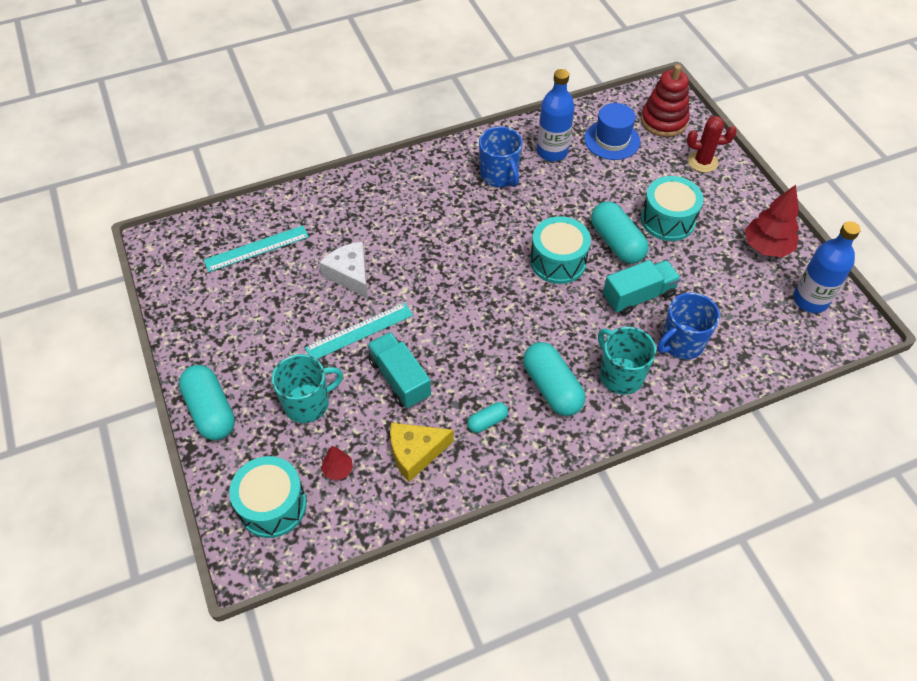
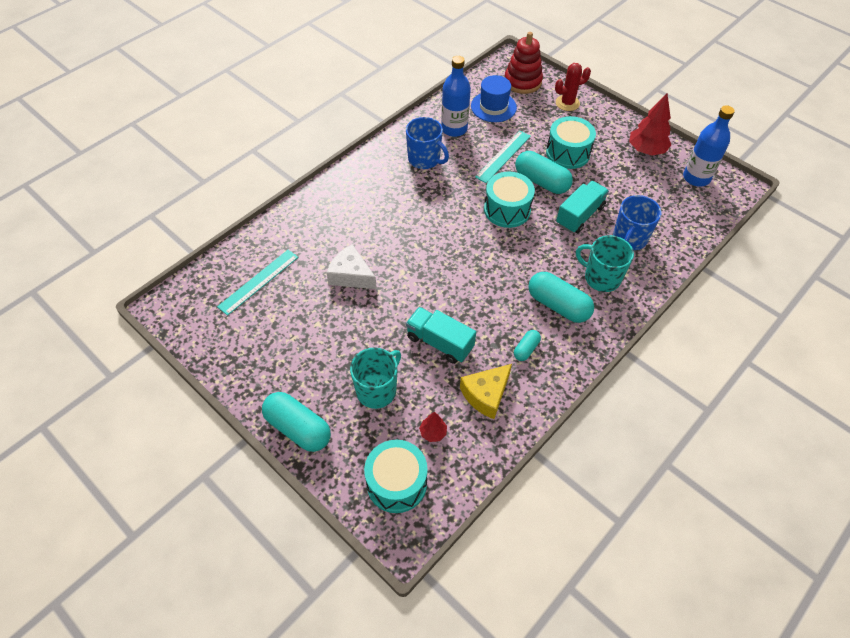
camera: 25 degrees left, 0 degrees up
(359, 331) = (385, 317): turquoise ruler -> turquoise ruler (503, 156)

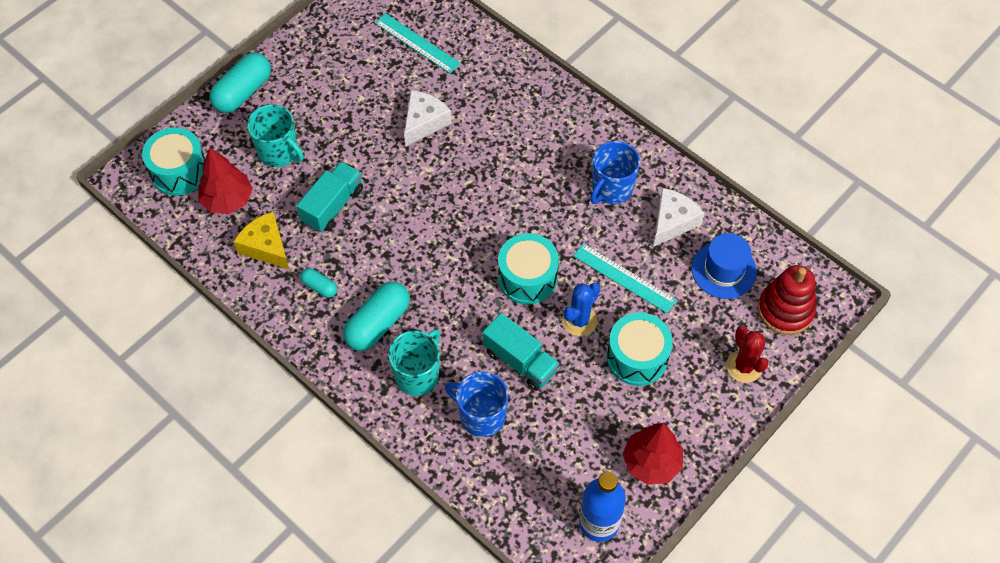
camera: 90 degrees right, 5 degrees up
(433, 432) = (228, 200): red tree -> red tree, size x1.97
(454, 129) = (672, 222): blue bottle -> white cheese
(541, 181) = (579, 320): turquoise capsule -> blue cactus

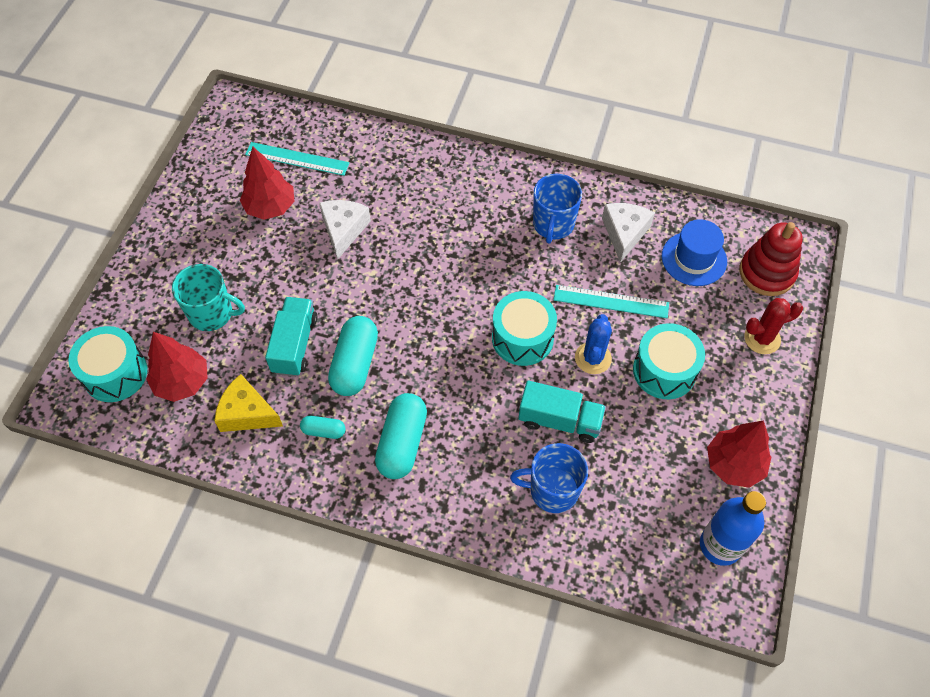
camera: 25 degrees left, 0 degrees up
(243, 92) = (144, 268): turquoise capsule -> turquoise capsule (355, 364)
(372, 78) = (270, 207): none -> red tree
(418, 375) = (469, 477): turquoise mug -> none
(744, 366) = (762, 338): red cactus -> red cactus turned 60 degrees counterclockwise

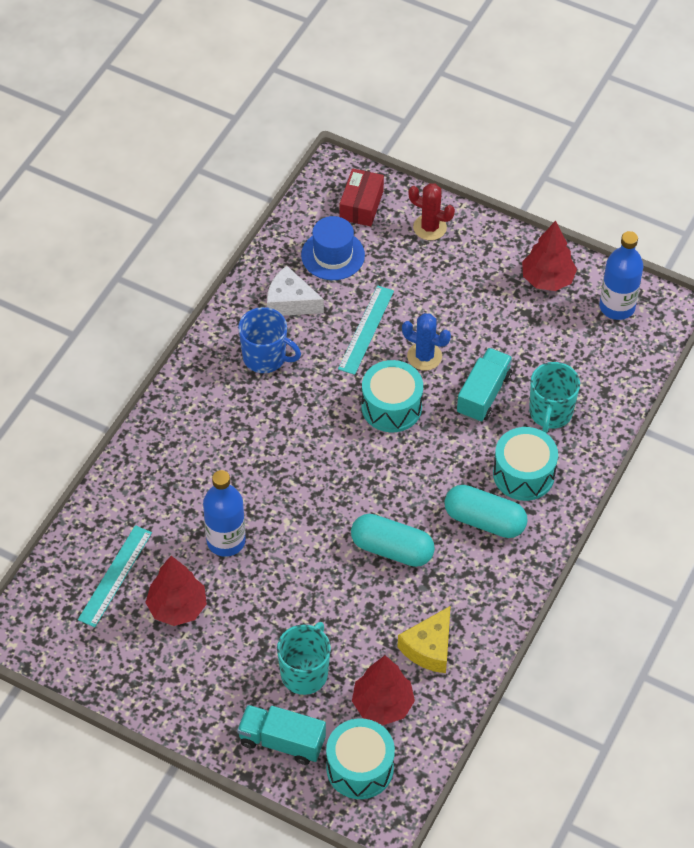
camera: 80 degrees left, 5 degrees down
(295, 344) = (359, 599): turquoise truck -> turquoise truck (282, 741)
(324, 431) = (460, 583): turquoise capsule -> none
(343, 230) = (226, 541): white cheese -> blue bottle
(552, 490) = (550, 413): blue mug -> turquoise mug
(664, 371) = (448, 306): turquoise drum -> turquoise drum (523, 474)
(762, 338) = (430, 227): red cactus -> red cactus turned 60 degrees counterclockwise
(767, 273) = (361, 205): red stacking toy -> red box

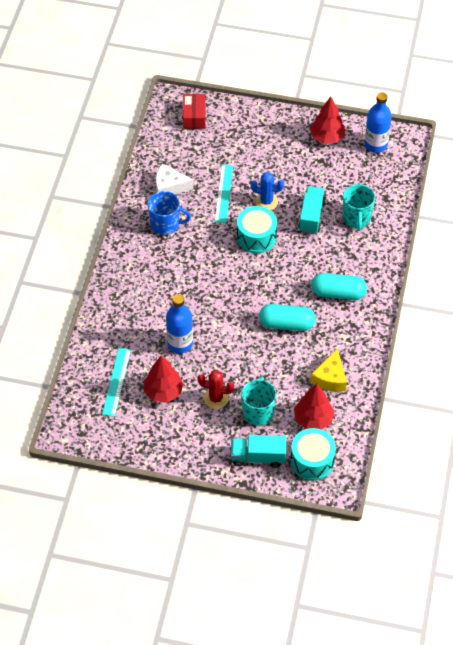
camera: 15 degrees left, 0 degrees up
(333, 255) = (187, 152): blue hat -> none
(430, 227) = (242, 121): red cactus -> red cactus (216, 398)
(523, 474) = (352, 259): turquoise drum -> none

